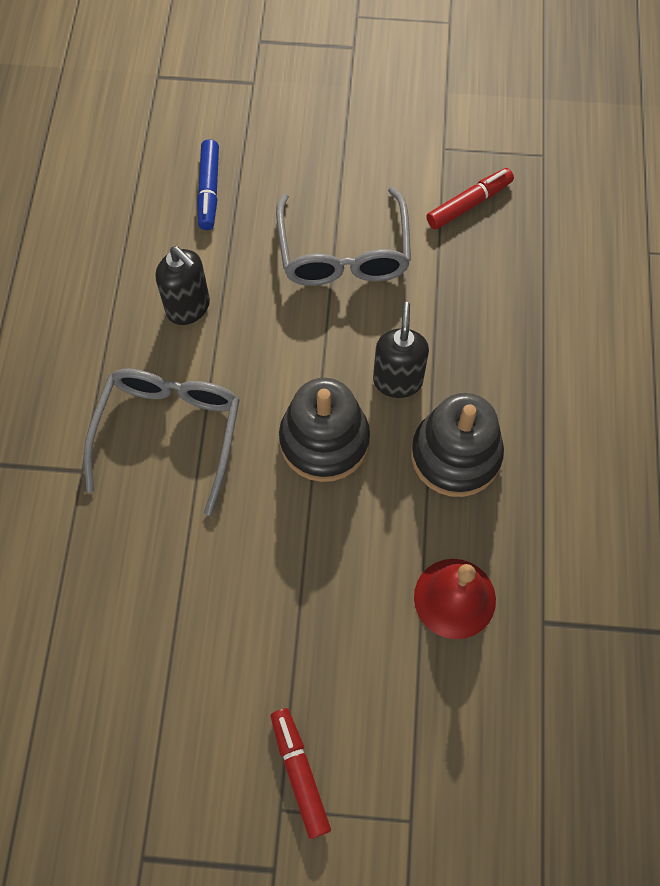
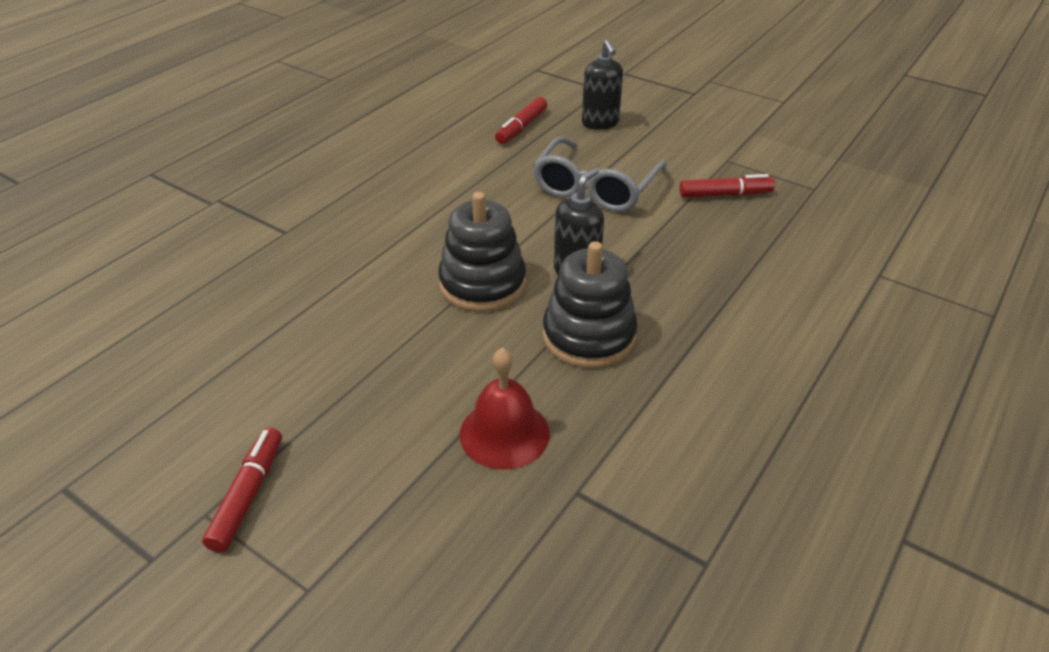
camera: 30 degrees right, 25 degrees down
(169, 433) = (367, 235): grey glasses -> none
(188, 308) = (449, 177): black soap dispenser -> black soap dispenser (600, 123)
(209, 190) = (521, 127): blue marker -> red marker

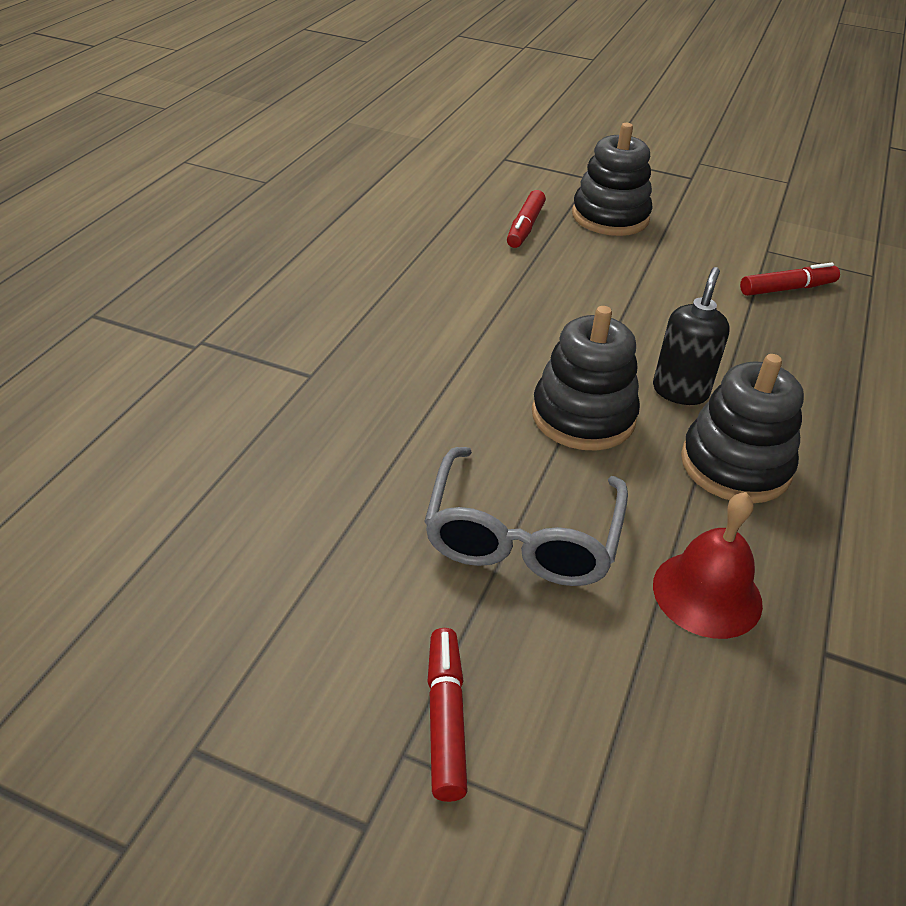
camera: 15 degrees left, 0 degrees up
(595, 188) = (646, 292): grey glasses -> grey glasses (522, 536)
(600, 123) = (610, 217): black soap dispenser -> black stacking toy

